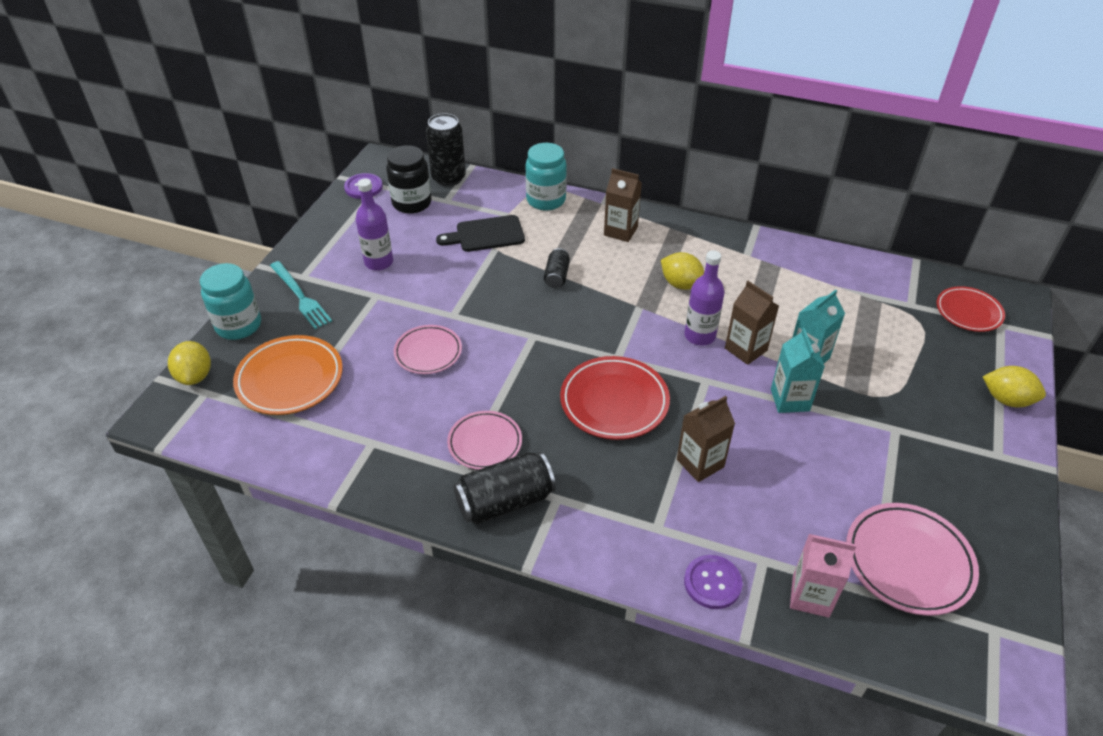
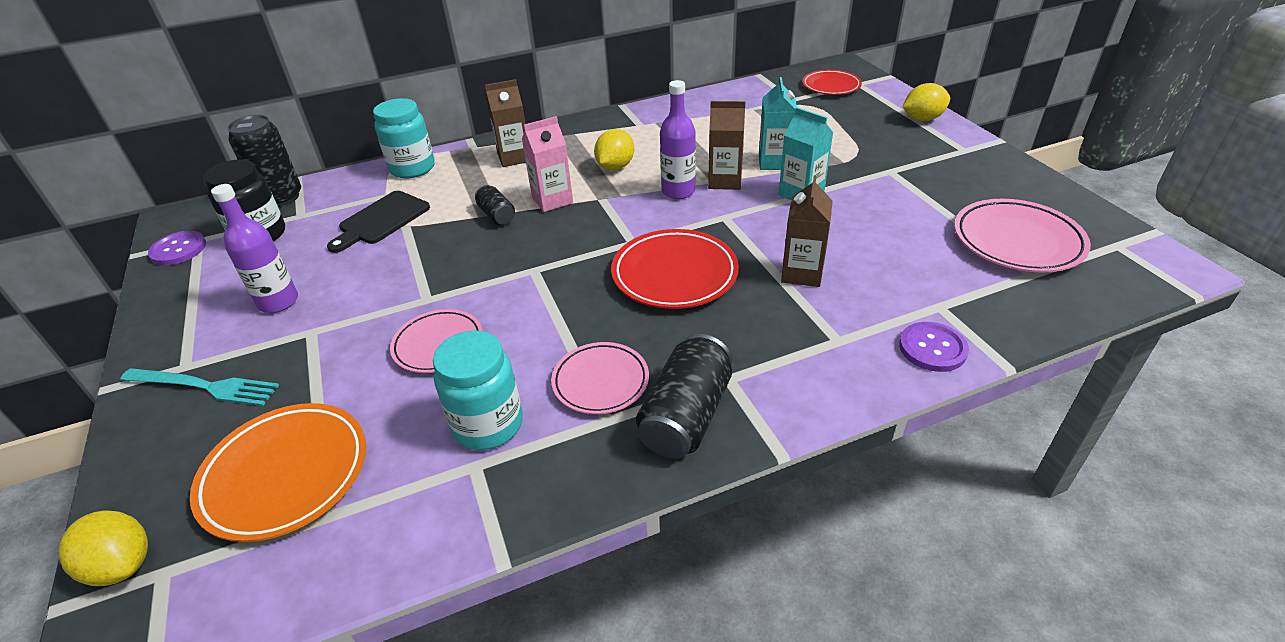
camera: 40 degrees left, 5 degrees down
(238, 325) = (138, 467): turquoise jar -> turquoise jar (488, 425)
(681, 284) = (615, 167): yellow lemon -> yellow lemon turned 60 degrees counterclockwise
(810, 596) = (1001, 306): pink carton -> pink carton (552, 200)

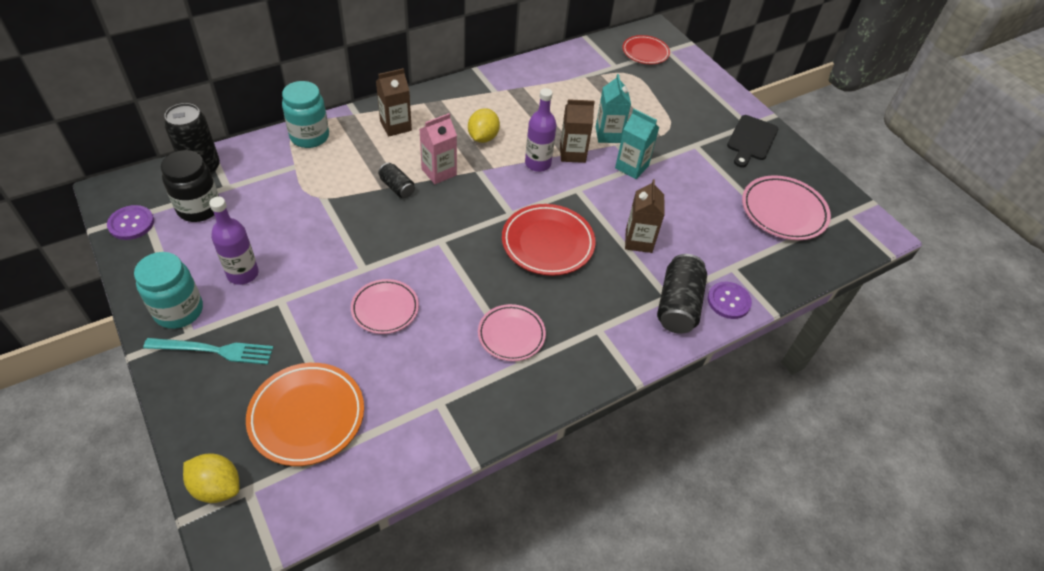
camera: 15 degrees left, 10 degrees up
(381, 220) = (300, 192): black cutting board -> black cutting board (751, 140)
(488, 425) = (440, 371): turquoise jar -> turquoise jar (179, 311)
(686, 416) = (574, 358): black can -> black can (678, 305)
(922, 119) = (717, 91): yellow lemon -> none

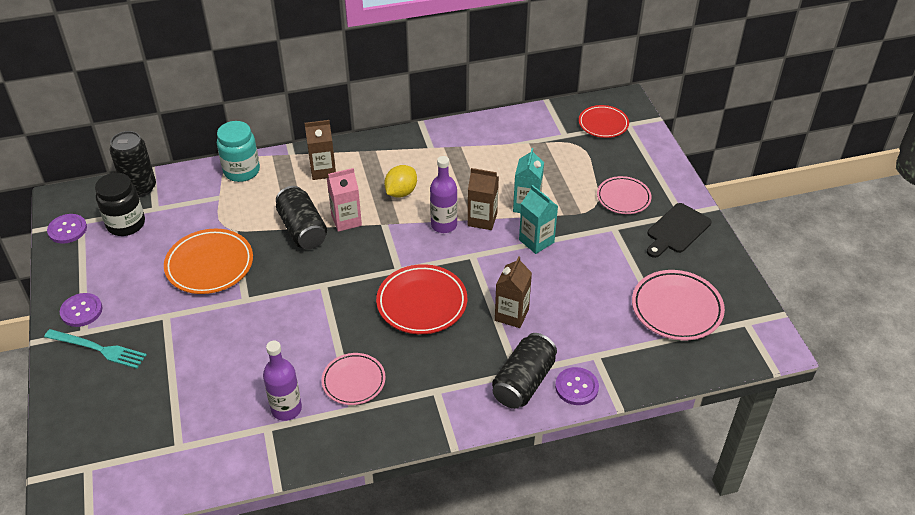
camera: 20 degrees right, 5 degrees down
(179, 311) = (81, 311): turquoise jar -> purple button
(217, 487) = (64, 460): yellow lemon -> none
(243, 274) = (143, 287): purple bottle -> purple bottle (286, 409)
(307, 416) = (153, 418): orange plate -> orange plate (209, 265)
(385, 309) = (251, 338): pink plate -> pink plate (623, 198)
(397, 187) = (302, 229): black can -> black can, size x1.80

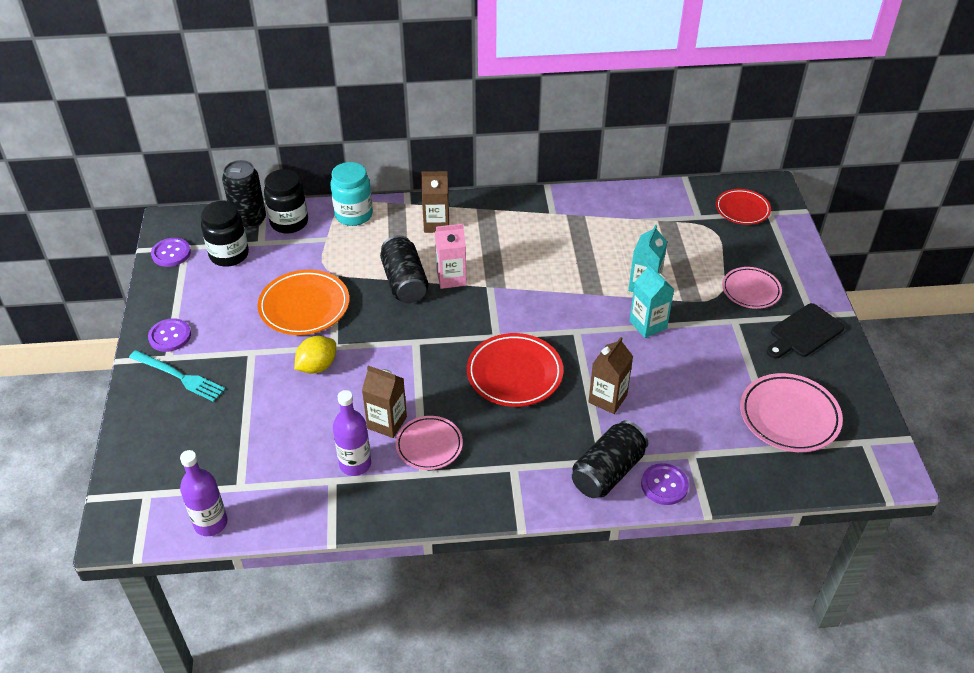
camera: 10 degrees right, 0 degrees up
(180, 185) = (289, 222): none -> black jar
(401, 192) = (513, 256): yellow lemon -> yellow lemon (317, 366)
(444, 225) = (552, 295): purple bottle -> purple bottle (210, 523)
(482, 219) = (594, 295): brown carton -> brown carton (387, 423)

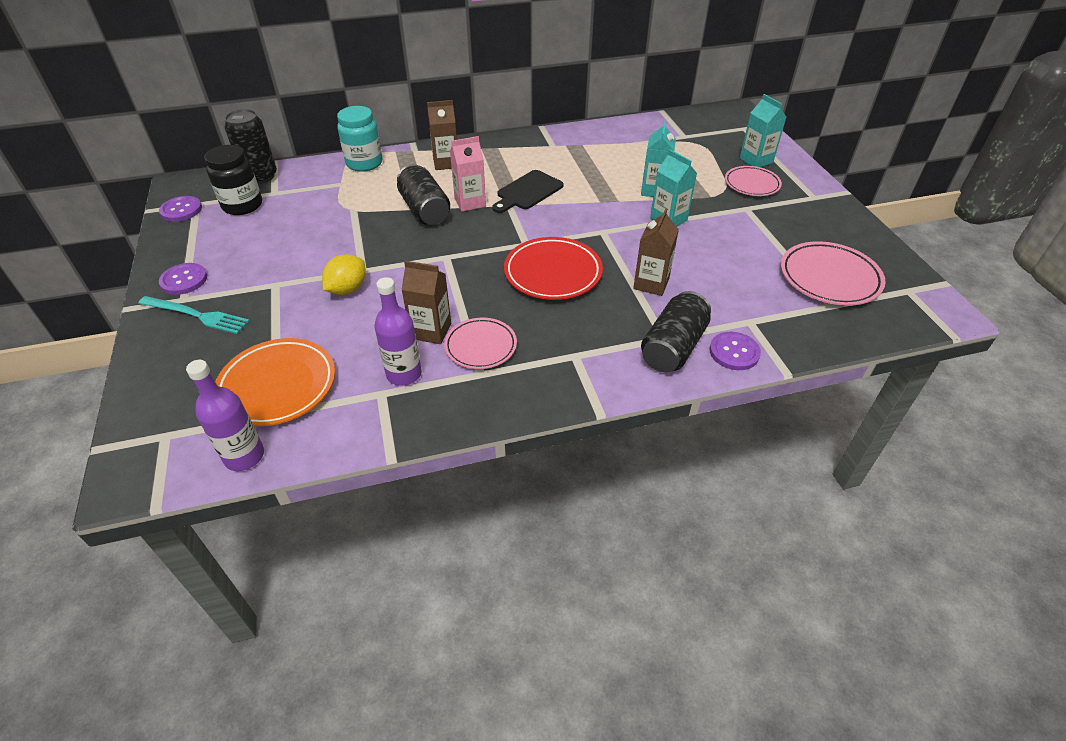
camera: 10 degrees left, 0 degrees up
(289, 222) = (301, 174): black jar -> none
(304, 306) = (326, 240): orange plate -> orange plate (278, 386)
(742, 209) = (720, 128): red plate -> none
(766, 259) = (756, 160): none -> turquoise carton
(804, 332) = (812, 210): black cutting board -> black cutting board (527, 192)

